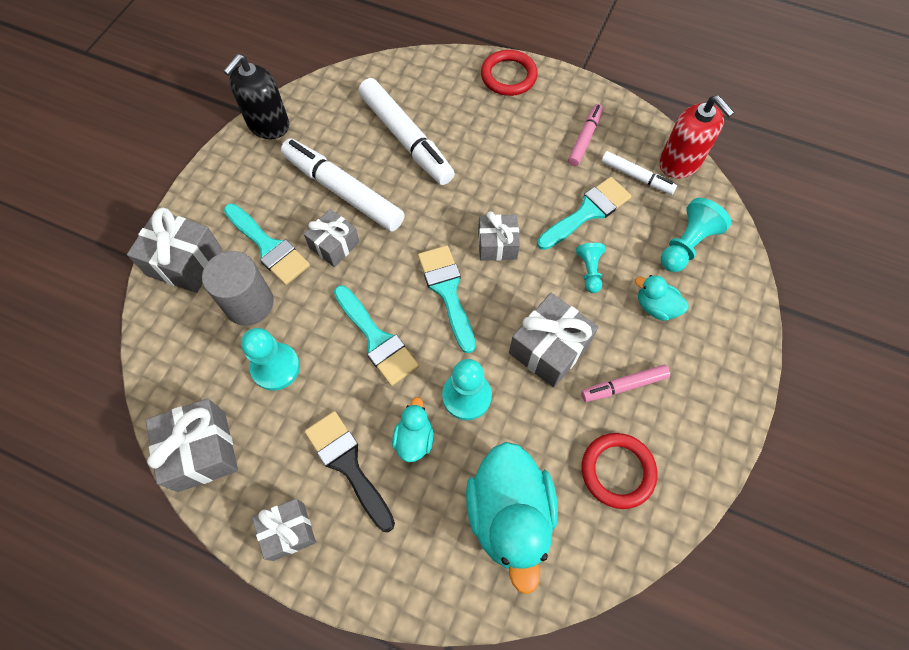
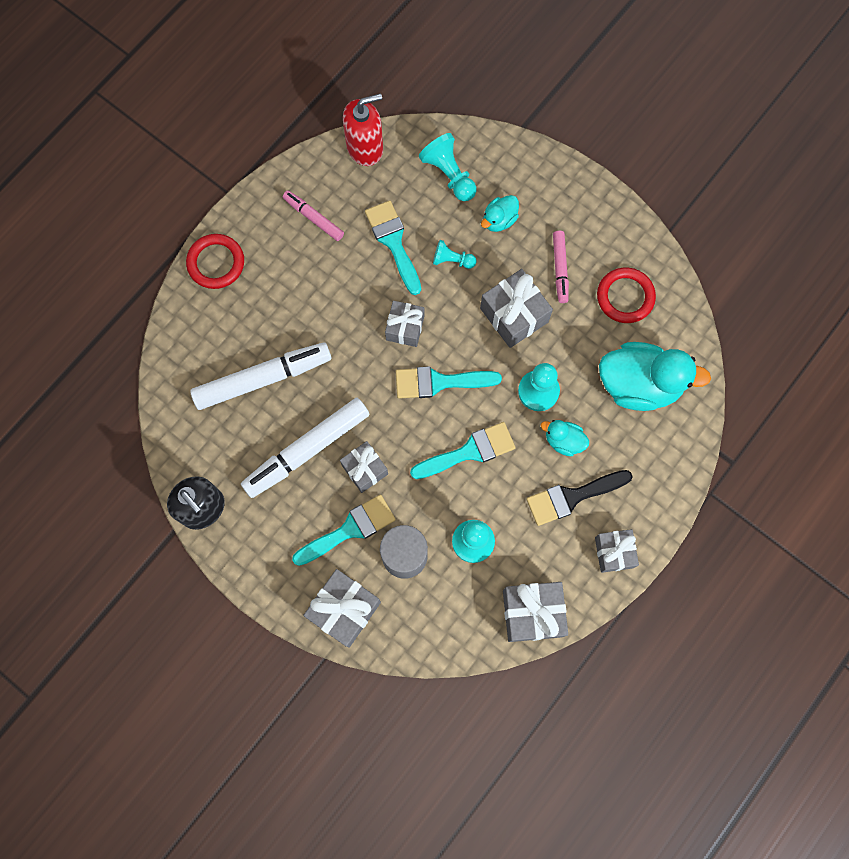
camera: 75 degrees left, 10 degrees up
(636, 177) = (369, 189): white marker -> none

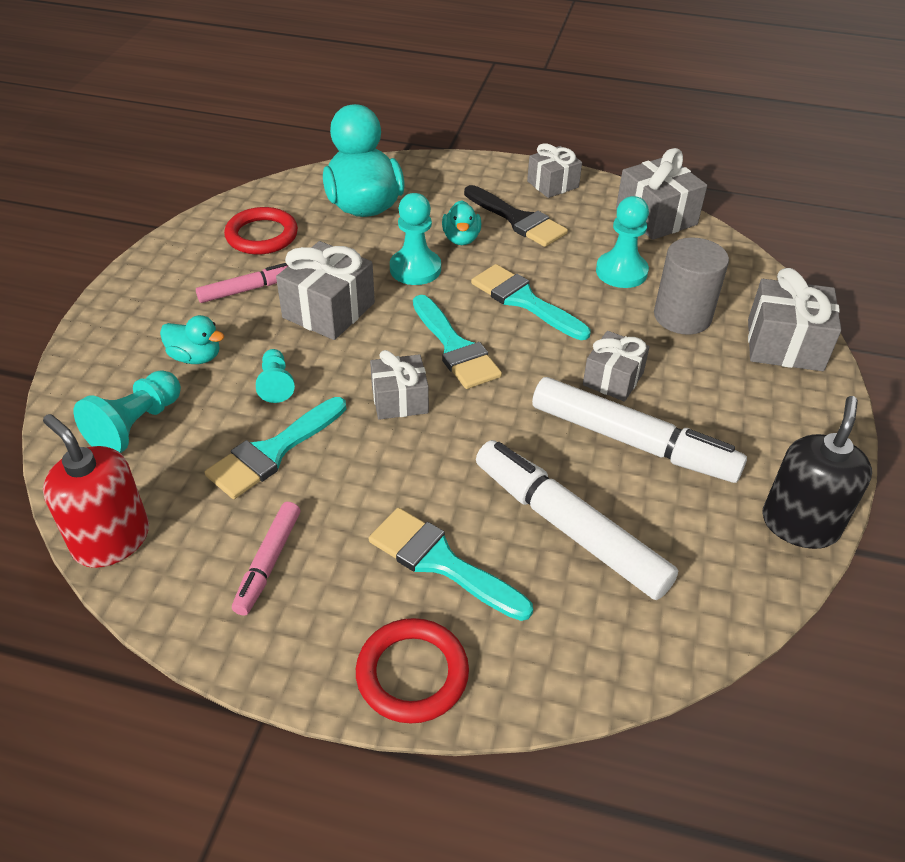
camera: 115 degrees left, 30 degrees down
(349, 529) = (694, 369): turquoise brush -> turquoise brush (441, 562)

